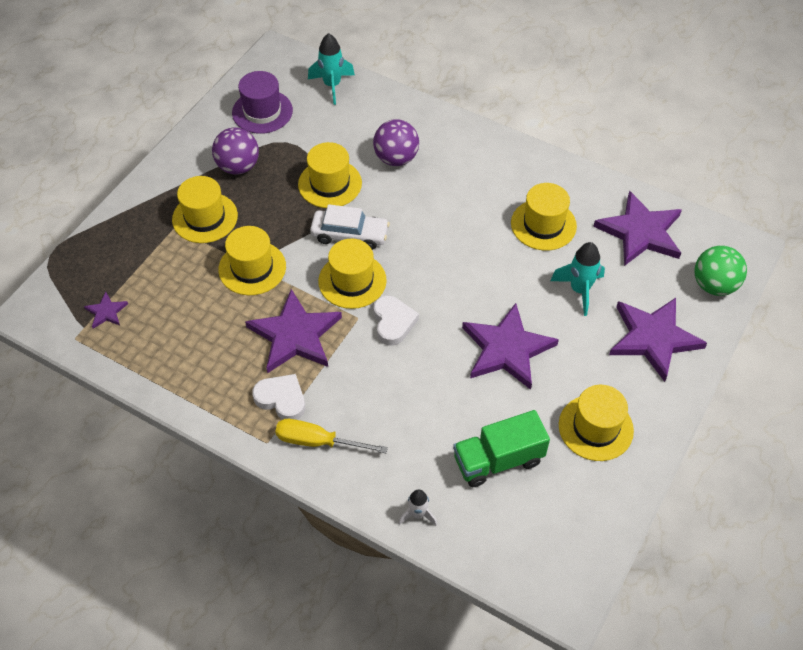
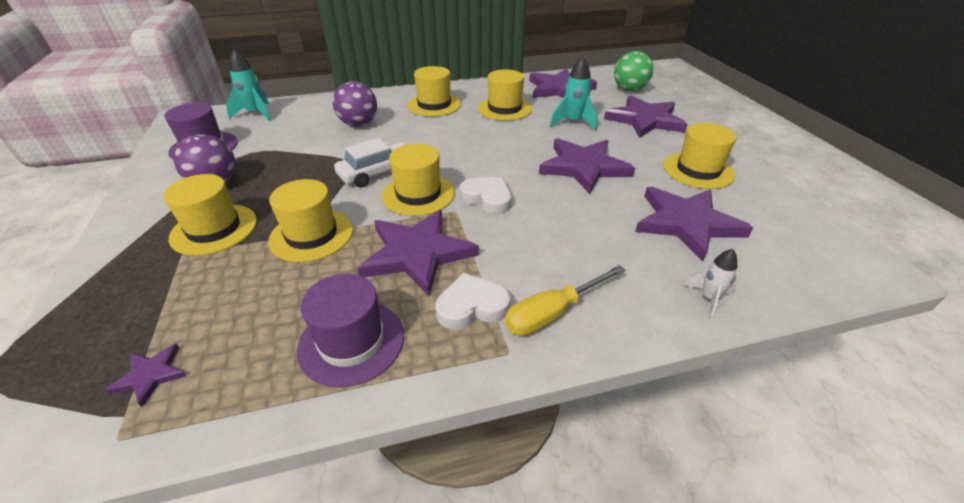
camera: 45 degrees left, 15 degrees down
(202, 368) = (351, 341): none -> purple hat
(330, 184) = (321, 156): yellow hat -> yellow hat (434, 105)
(498, 460) = (687, 223): green truck -> purple star

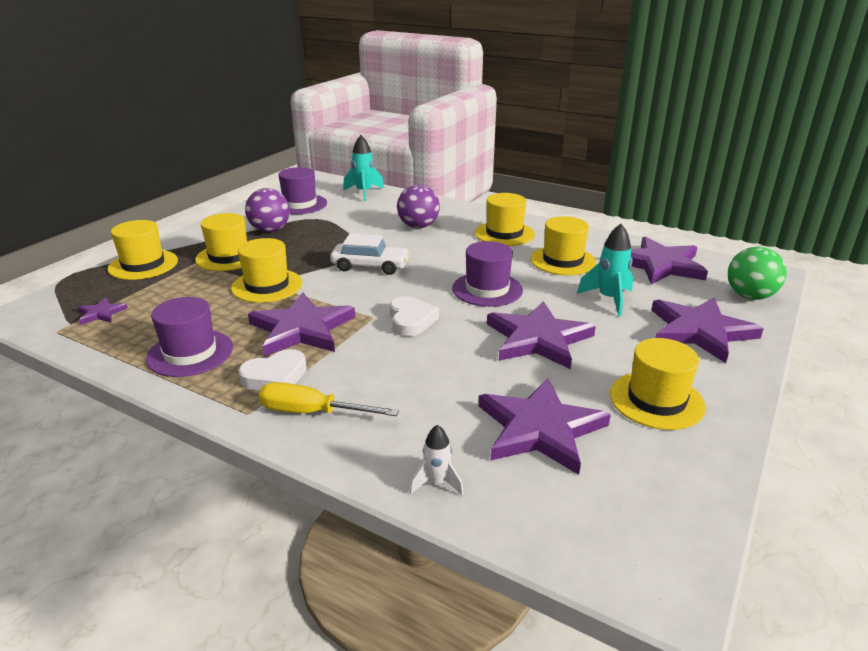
camera: 45 degrees right, 10 degrees down
(418, 194) = (369, 293): yellow hat -> yellow hat (143, 265)
(471, 306) = (275, 377): white heart -> white heart turned 120 degrees clockwise
(495, 149) = (487, 289): none -> purple hat

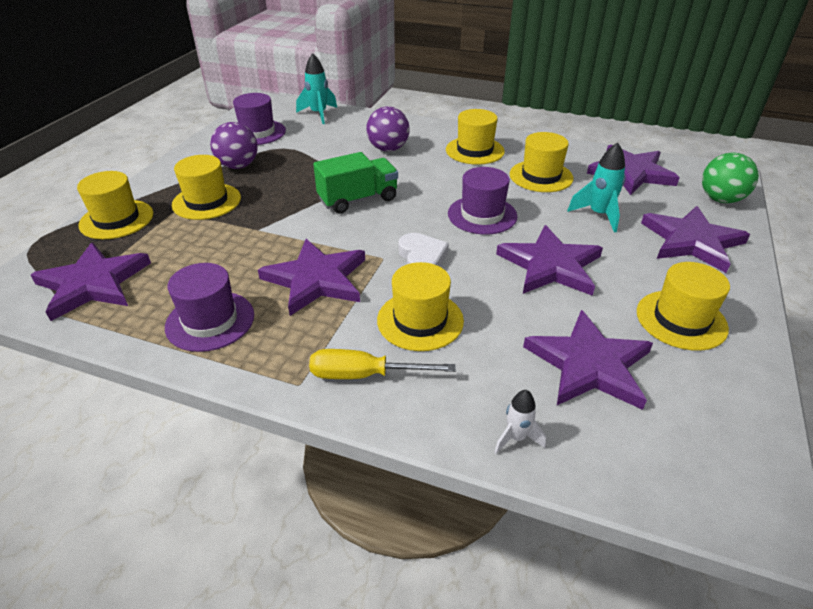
camera: 10 degrees left, 10 degrees up
(101, 313) = (93, 283): purple star -> purple star, size x2.20
(267, 286) = (260, 232): yellow hat -> yellow hat (420, 320)
(275, 377) = (311, 338): white heart -> none
(370, 266) = (358, 199): white car -> green truck

